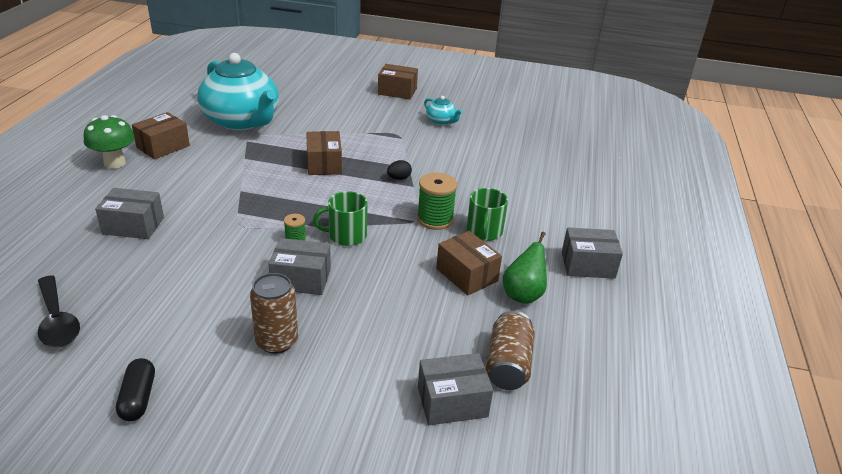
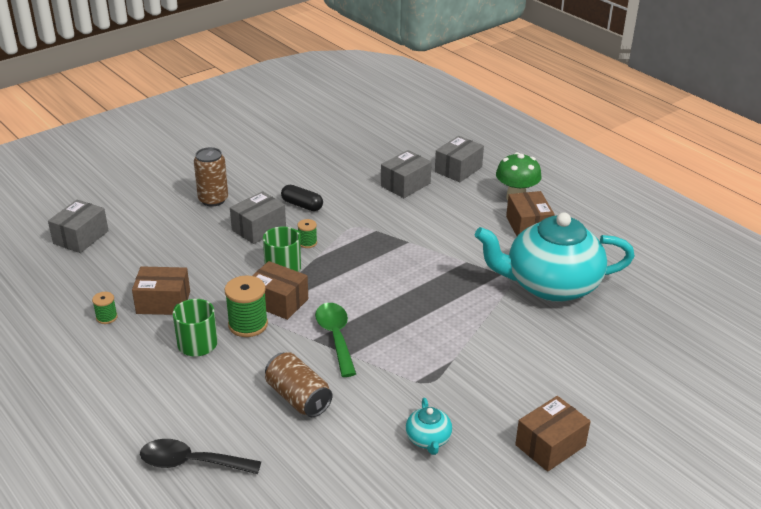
camera: 130 degrees right, 0 degrees up
(57, 321) = (326, 142): black spoon -> black spoon (191, 462)
(138, 398) = (230, 150): black capsule -> black capsule (302, 205)
(324, 164) = (410, 302): brown box -> brown box (278, 301)
(399, 178) = (335, 337): black egg -> green spoon
(441, 121) = (428, 439): turquoise teapot -> turquoise teapot turned 90 degrees counterclockwise
(508, 364) = (69, 272): brown can -> brown can (298, 397)
(523, 294) = (106, 317): green pear -> green spool
(588, 265) = (80, 377): grey box -> grey box (458, 169)

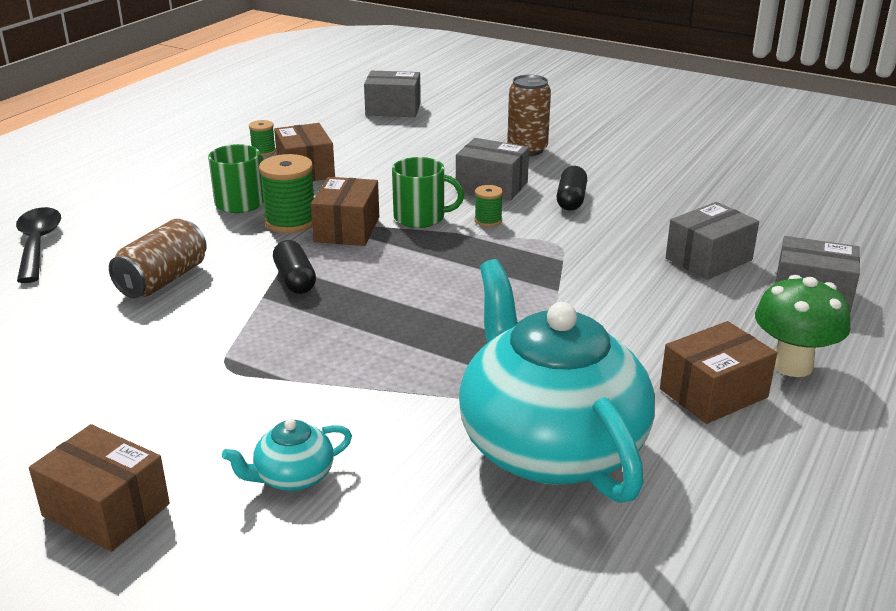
camera: 70 degrees right, 5 degrees down
(335, 337) = (295, 280): green spoon -> black capsule
(405, 185) = (708, 259): grey box -> grey box turned 60 degrees counterclockwise
(428, 439) = (101, 389): turquoise teapot -> turquoise teapot (293, 477)

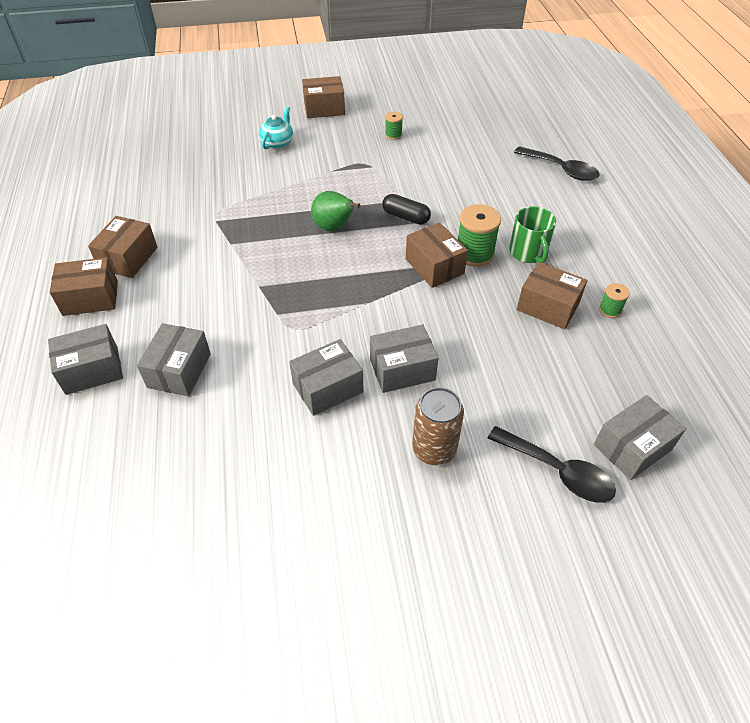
camera: 140 degrees right, 20 degrees up
(163, 280) = (465, 183): brown can -> none
(394, 306) = (334, 228): none -> green pear
(420, 218) = (406, 303): green mug -> none
(458, 118) = (558, 471): none -> black spoon
(488, 220) = (361, 326): green spool -> green spool (393, 135)
(549, 446) = (190, 197): turquoise teapot -> none
(571, 200) = (328, 388): black capsule -> grey box
(792, 365) = (90, 298): green mushroom -> brown box

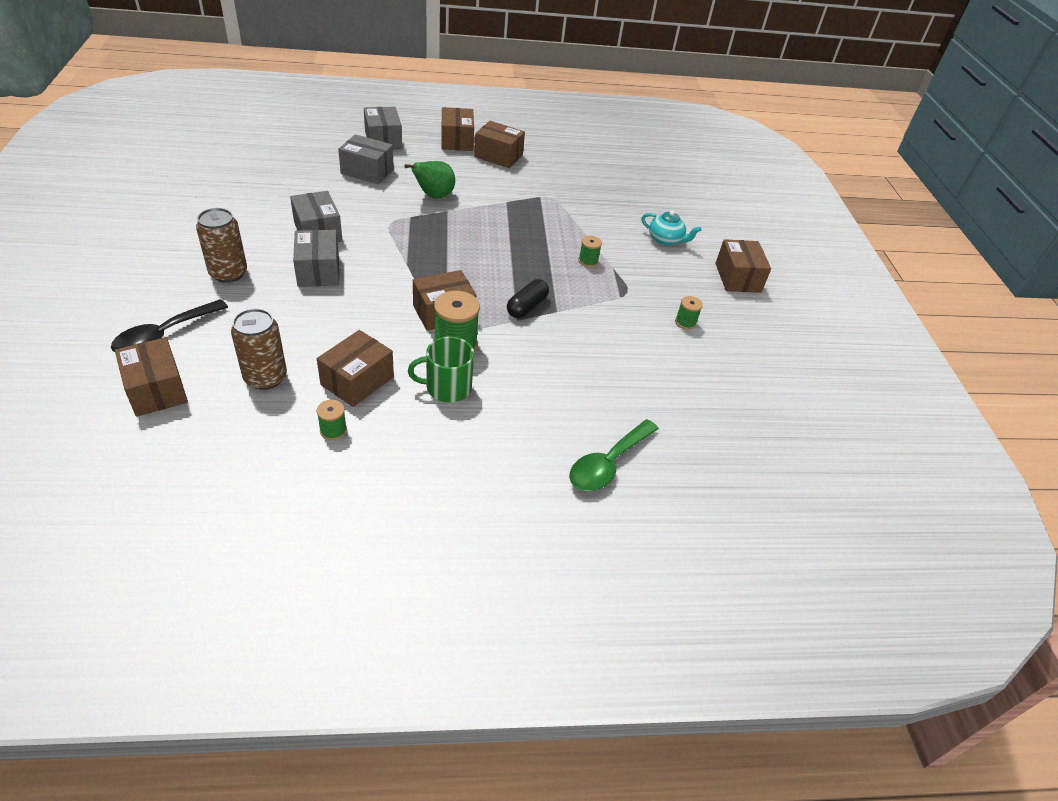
camera: 90 degrees right, 5 degrees down
(325, 185) = (588, 261): none -> green spool
(334, 228) = (517, 258): green pear -> green pear (434, 196)
(561, 170) = (608, 464): black spoon -> green spoon
(575, 369) = (265, 377): none -> brown can
(632, 447) = (156, 390): grey box -> brown box

